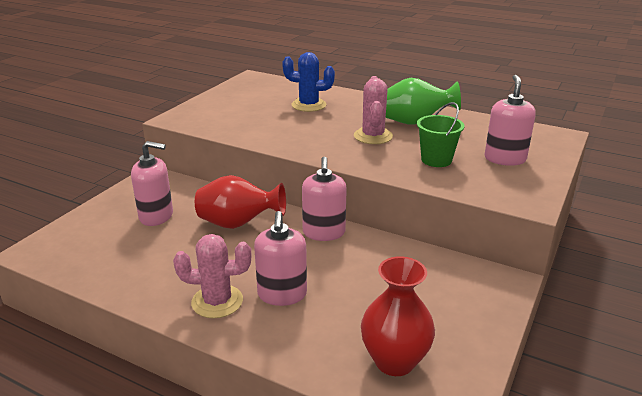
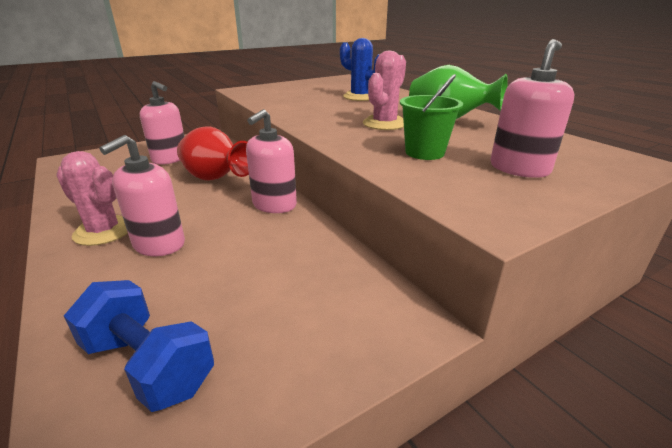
camera: 30 degrees right, 0 degrees up
(394, 361) = (148, 365): red vase -> blue dumbbell

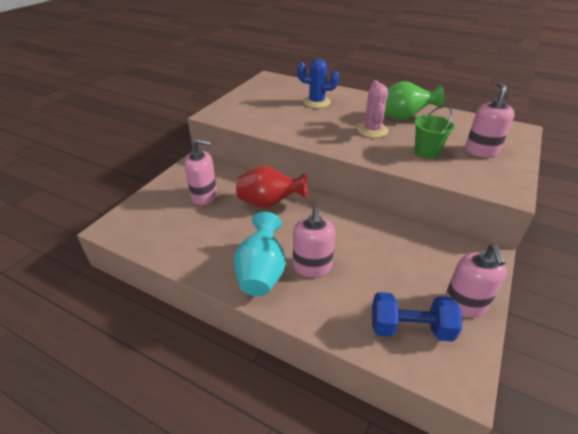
camera: 30 degrees left, 10 degrees up
(103, 231) = (261, 273): pink cactus -> turquoise vase
(274, 205) = (337, 211): pink soap dispenser -> pink soap dispenser (464, 304)

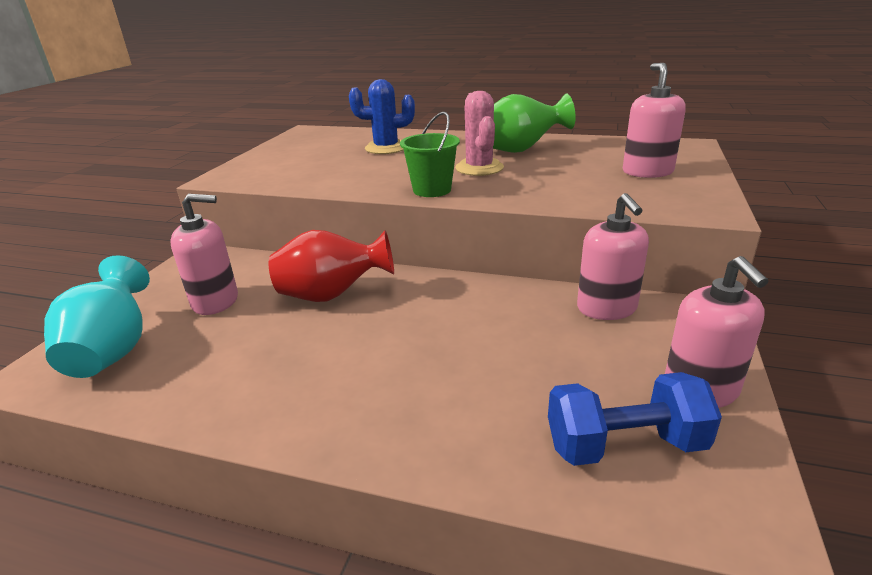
camera: 10 degrees left, 10 degrees down
(261, 273) = (333, 402): turquoise vase -> turquoise vase (113, 351)
(312, 266) = (424, 376): pink soap dispenser -> pink soap dispenser (606, 308)
(426, 152) = (569, 182): green bucket -> green bucket (432, 190)

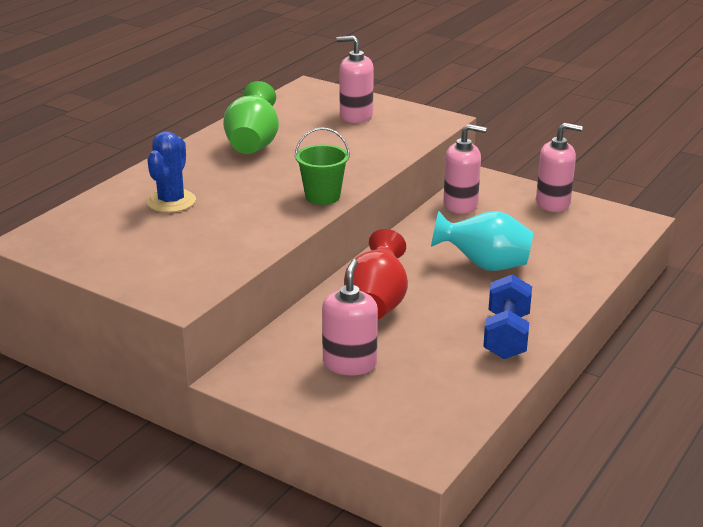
camera: 75 degrees left, 0 degrees up
(113, 351) = (408, 414): turquoise vase -> turquoise vase (484, 265)
(479, 168) = (285, 169): pink cactus -> none
(624, 445) = (586, 234): blue dumbbell -> blue dumbbell (506, 336)

